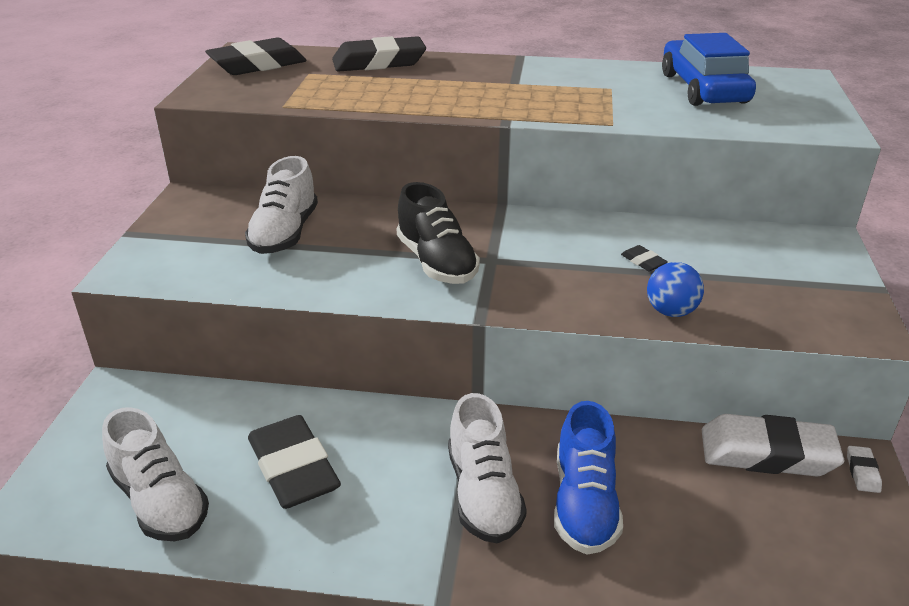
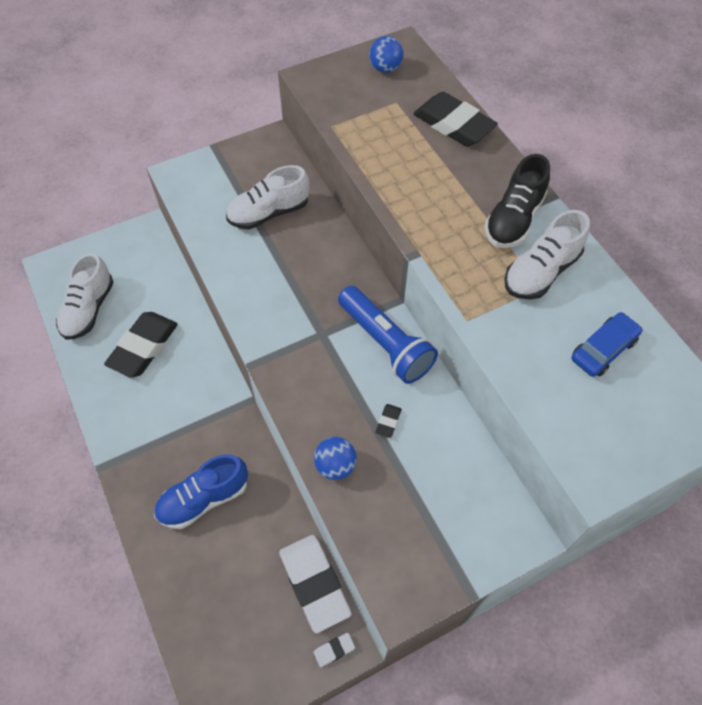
camera: 55 degrees right, 25 degrees up
(257, 65) = (385, 68): black eraser -> blue ball
(436, 262) = (296, 307): black shoe -> black shoe (513, 219)
(483, 494) = (180, 445): white shoe -> white shoe (541, 272)
(546, 229) = (385, 343): none -> blue flashlight
(703, 88) = (603, 349): blue car -> blue car, size x0.60

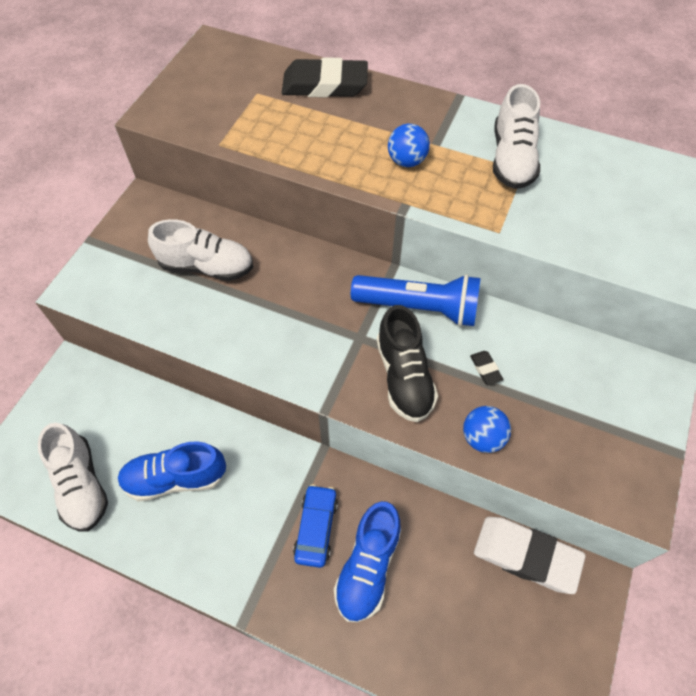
camera: 40 degrees left, 0 degrees up
(143, 347) = (175, 478): black eraser -> blue shoe
(269, 213) = (206, 266): white shoe -> white shoe turned 105 degrees counterclockwise
(334, 650) = (592, 595): white eraser -> none
(385, 68) = (217, 70): blue ball -> blue ball (406, 161)
(513, 219) = (450, 132): black shoe -> black shoe (404, 377)
(603, 349) = (613, 187): blue car -> blue car (316, 528)

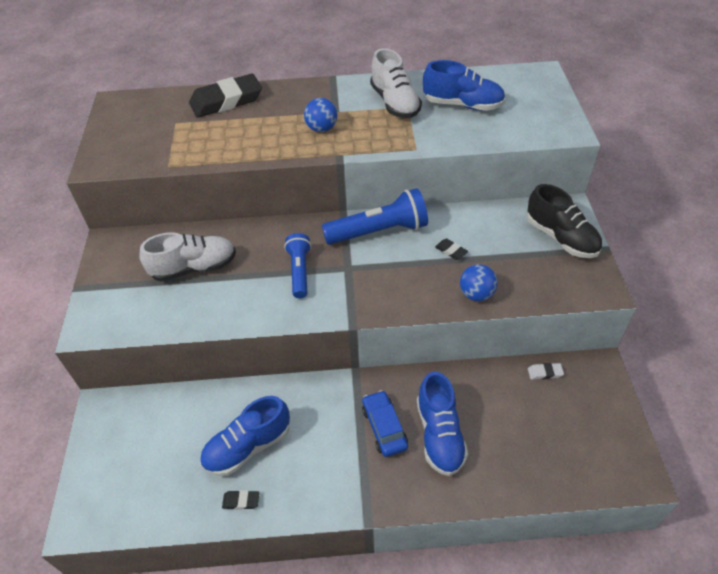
camera: 25 degrees left, 10 degrees down
(81, 485) = (166, 491): white shoe -> none
(139, 532) = (241, 501): none -> black eraser
(307, 318) = (299, 271): none -> blue flashlight
(404, 377) = (397, 279): black shoe -> black shoe (561, 238)
(526, 556) = (545, 373): white eraser -> white eraser, size x0.41
(593, 193) = (462, 105): none -> blue shoe

